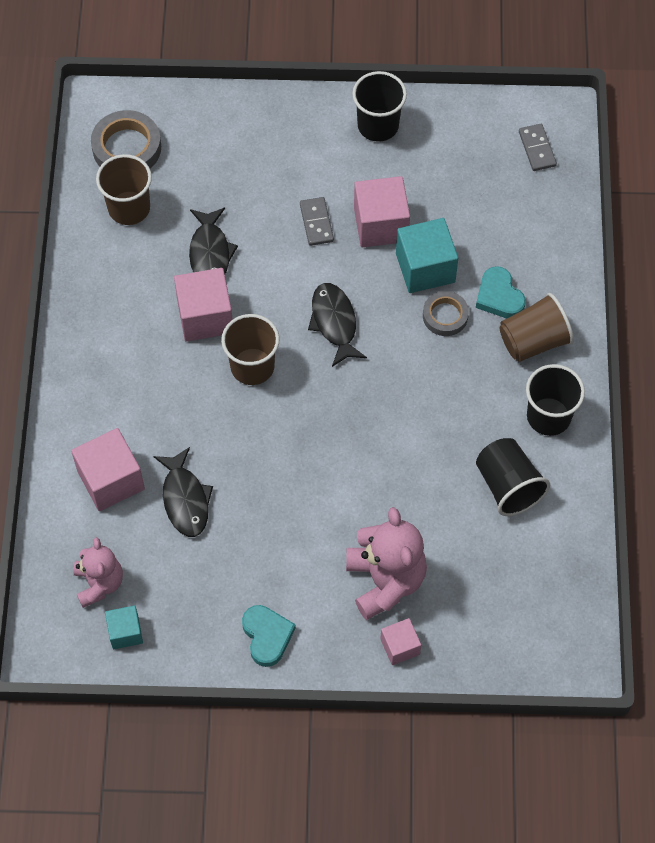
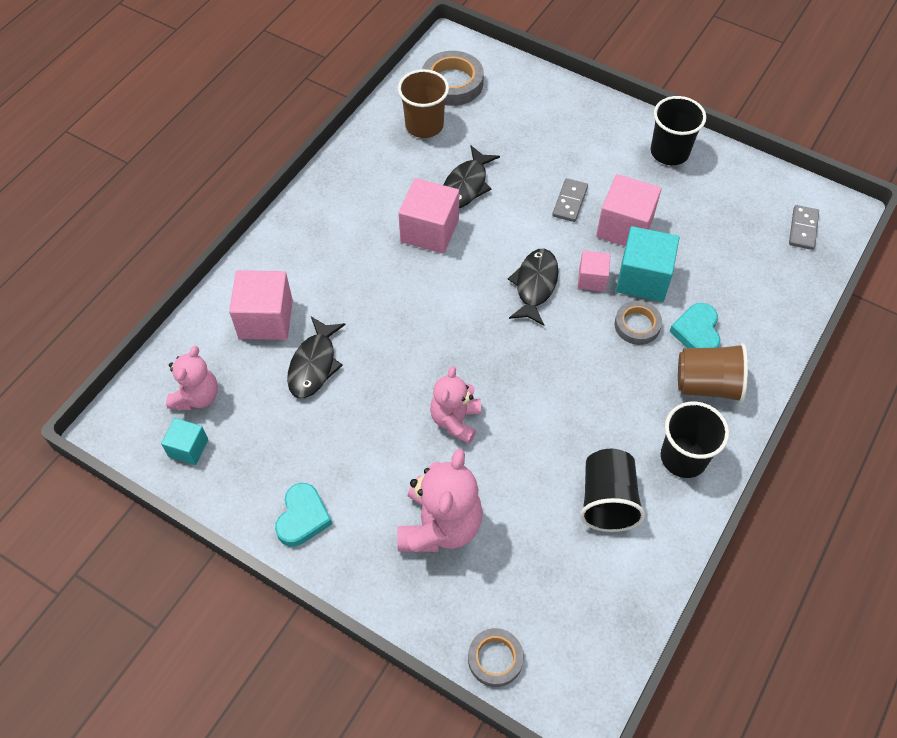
camera: 30 degrees right, 5 degrees down
(252, 366) = (442, 287): brown cup -> none
(342, 484) = (455, 420): none -> pink teddy bear
(400, 646) = (414, 594): pink cube -> pink cube (592, 279)
(494, 661) = (495, 659): none -> grey tape

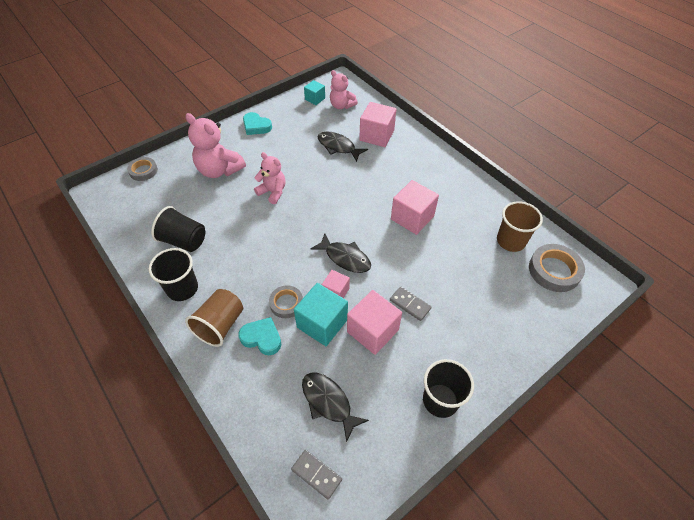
camera: 110 degrees right, 5 degrees down
(466, 185) = (445, 248): black fish -> black fish (328, 402)

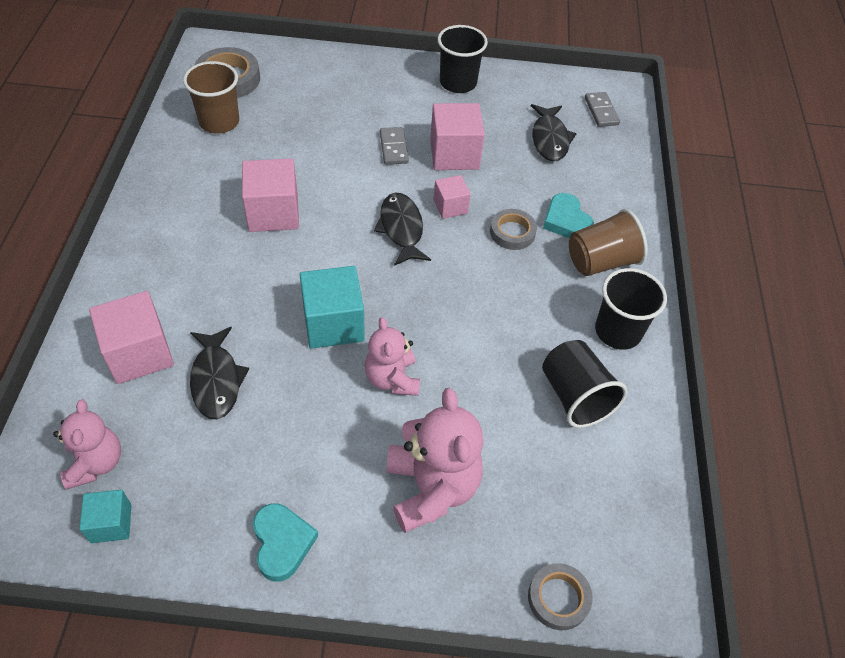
camera: 140 degrees left, 0 degrees up
(322, 323) = (494, 191): turquoise cube -> turquoise cube (333, 323)

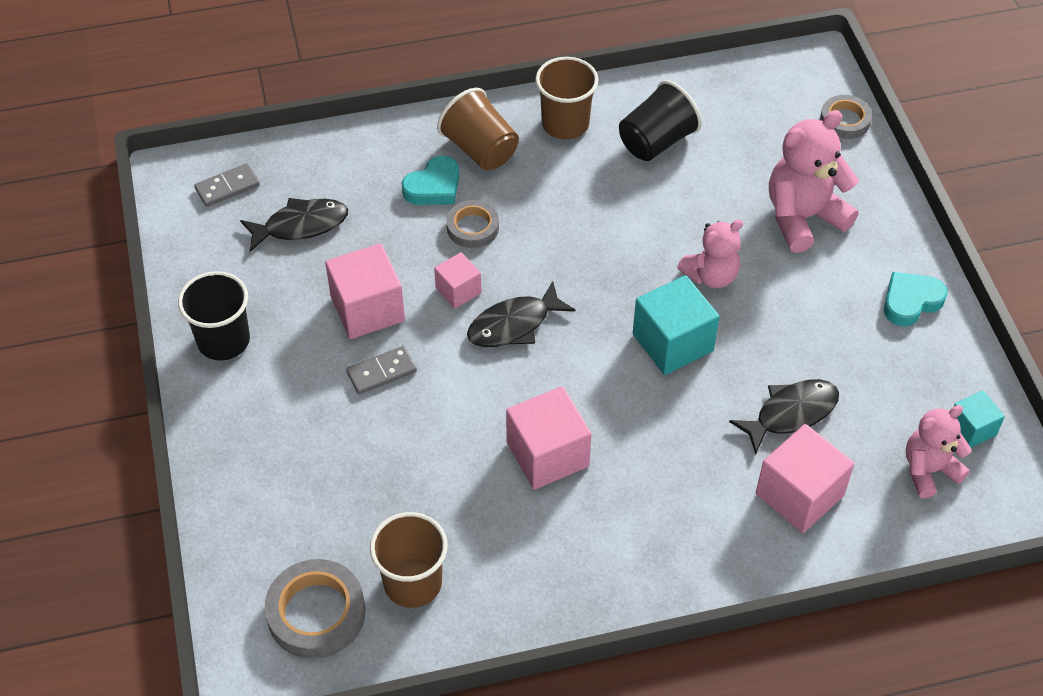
camera: 105 degrees left, 0 degrees up
(618, 331) = (565, 124): black cup -> brown cup

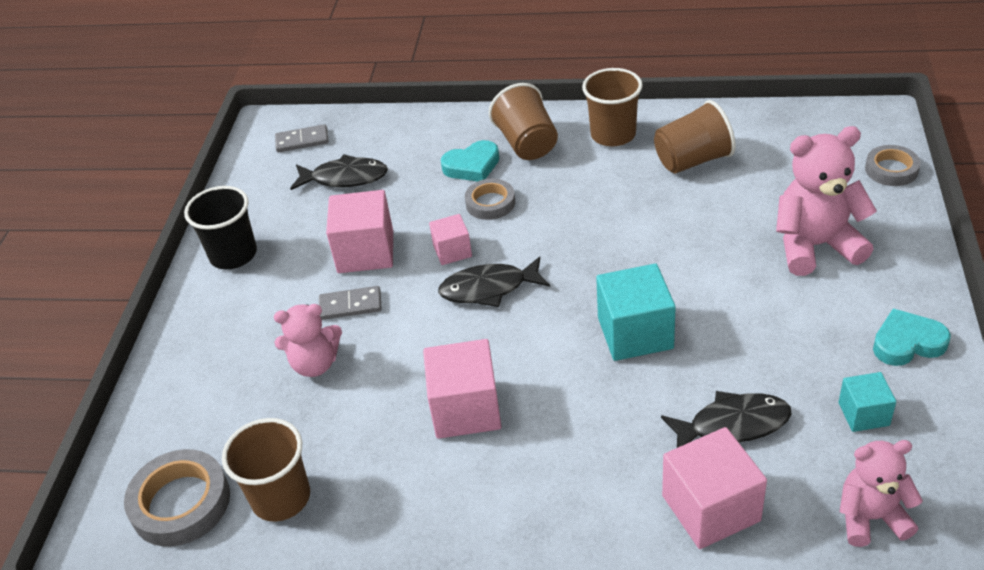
camera: 25 degrees right, 10 degrees down
(656, 141) = (692, 160): black cup -> brown cup
(711, 275) = (699, 281): pink teddy bear -> pink teddy bear (315, 364)
(971, 429) = (937, 485): turquoise cube -> turquoise cube (863, 414)

